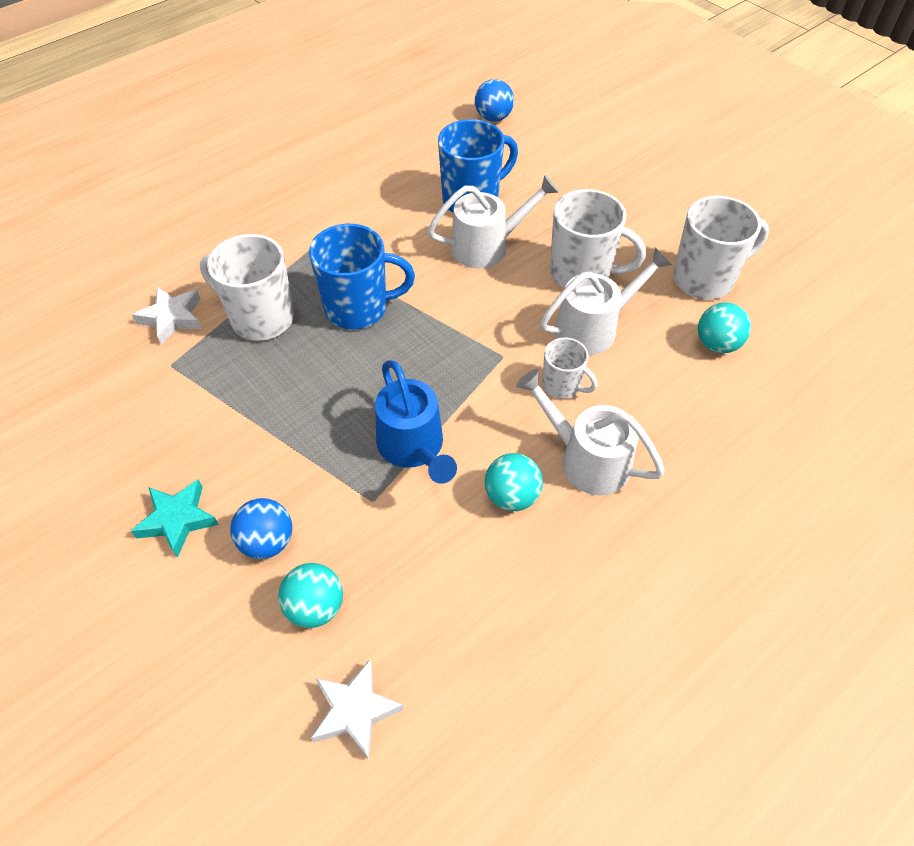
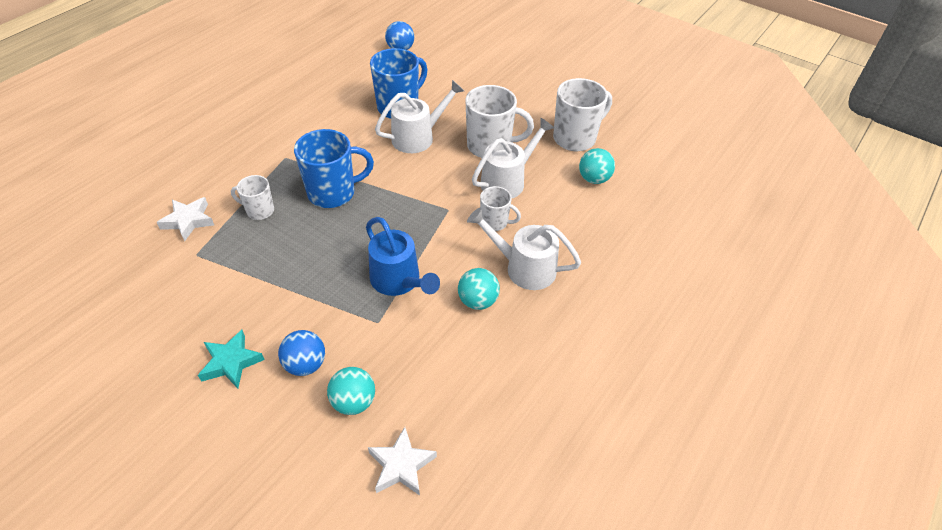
camera: 15 degrees left, 5 degrees down
(260, 318) = (259, 211): white mug -> white mug, size x0.56

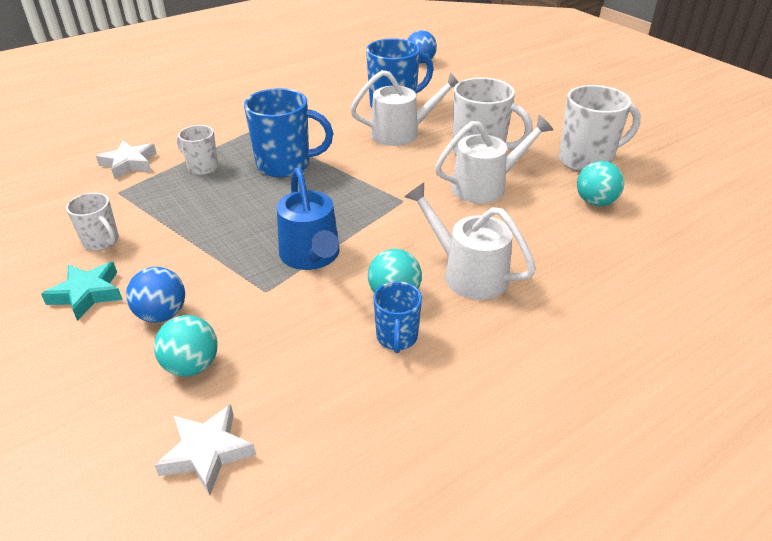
camera: 20 degrees right, 10 degrees down
(494, 337) = (397, 338): none -> blue mug
(495, 222) = (452, 222): white mug -> white mug (102, 241)

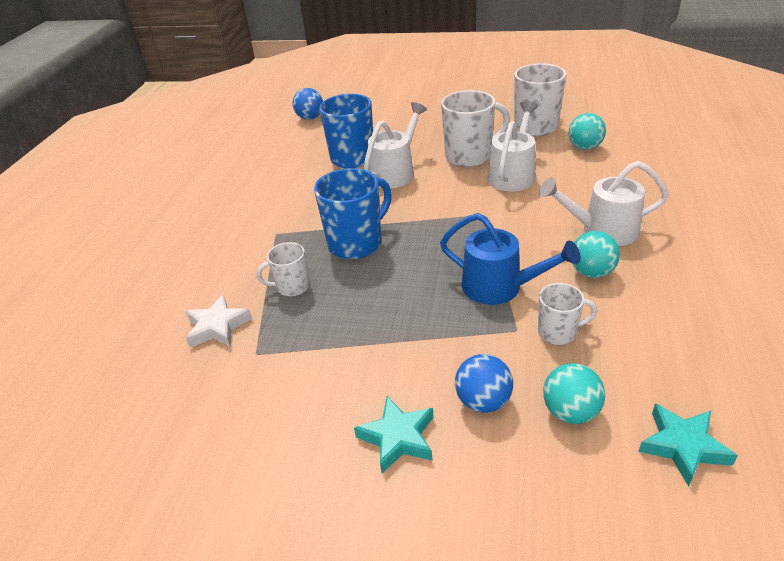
camera: 40 degrees left, 0 degrees up
(102, 241) = (325, 396): white mug -> white mug (558, 332)
(207, 452) = (683, 446): white star -> turquoise star
(397, 338) = (640, 294): blue mug -> none

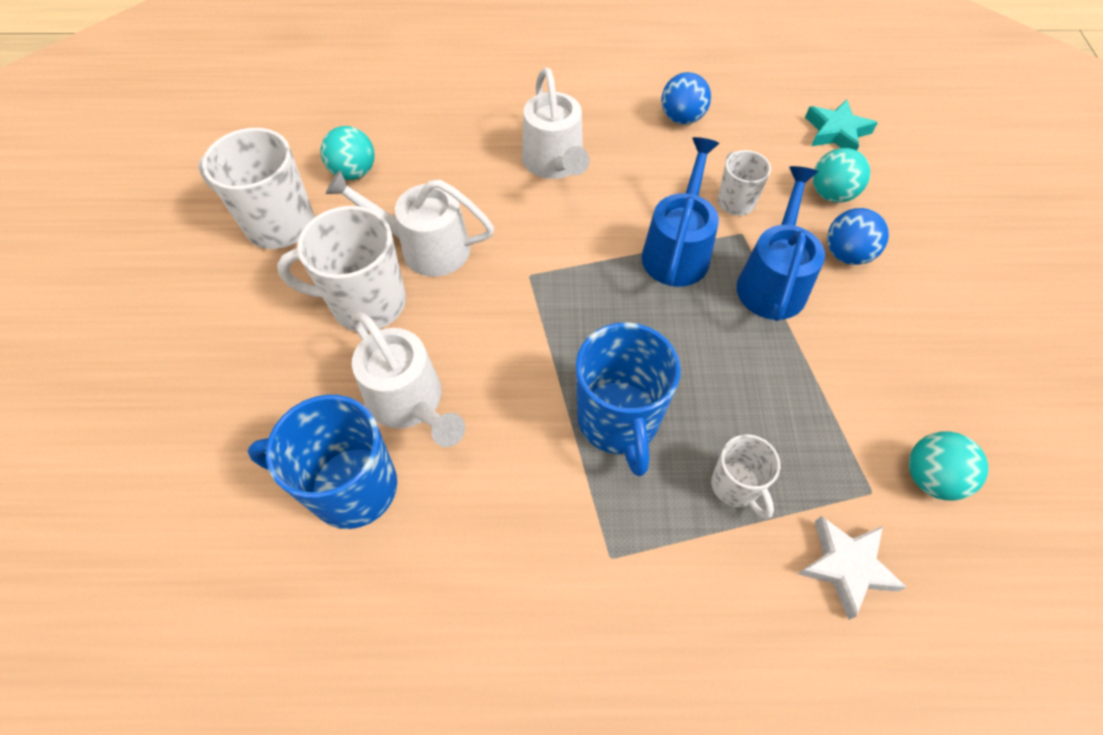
camera: 105 degrees left, 20 degrees up
(310, 118) = (142, 635): blue ball -> blue ball (681, 118)
(356, 243) = (618, 421): blue mug -> blue mug turned 135 degrees counterclockwise
(396, 172) = (411, 403): white watering can -> white watering can turned 150 degrees counterclockwise
(398, 438) = (919, 316): turquoise star -> none
(459, 339) = (772, 280): none -> blue watering can
(470, 156) = (366, 303): white mug -> white mug turned 60 degrees counterclockwise
(591, 272) = (633, 175): turquoise ball -> turquoise ball (930, 477)

